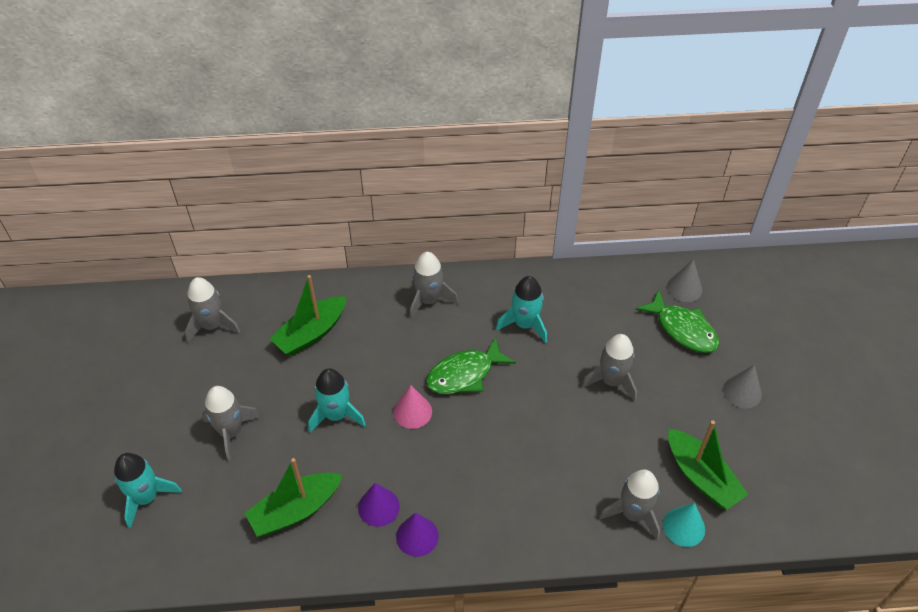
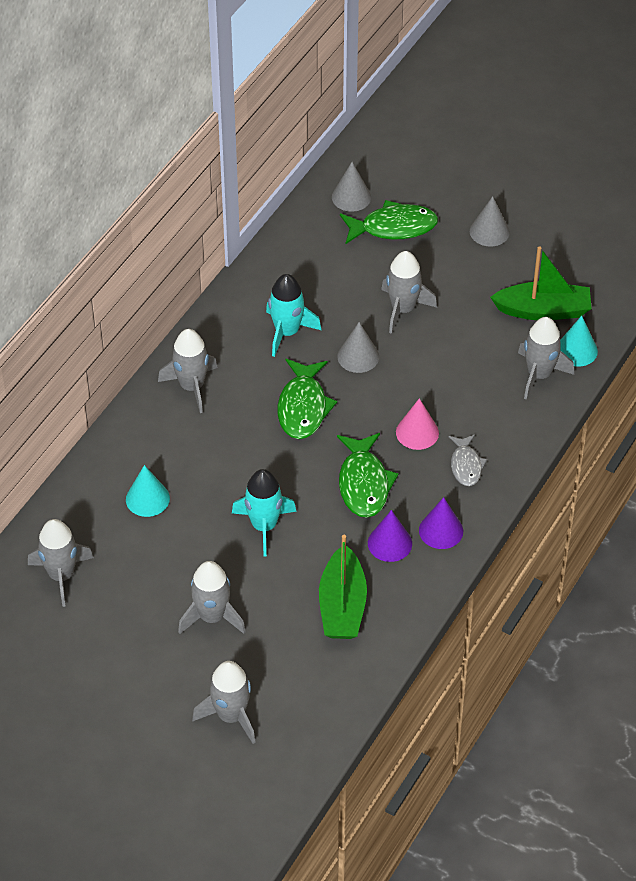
camera: 55 degrees left, 0 degrees up
(146, 497) = (231, 716): turquoise rocket -> grey rocket
(311, 333) = (147, 499): green boat -> turquoise cone
(412, 411) = (310, 467): pink cone -> pink cone (417, 432)
(423, 455) = (363, 483): none -> green fish
(496, 515) = (466, 465): none -> grey fish
(541, 380) = (358, 356): none -> grey cone

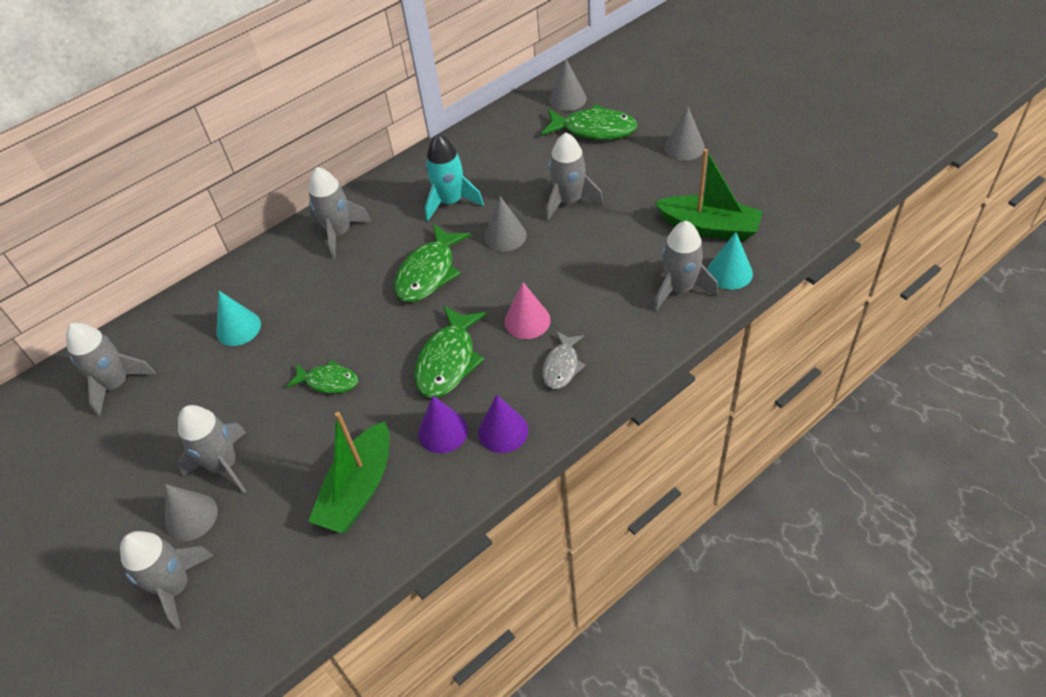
camera: 25 degrees right, 0 degrees up
(209, 663) = (191, 517): none -> grey cone
(264, 526) = (328, 381): turquoise rocket -> green fish

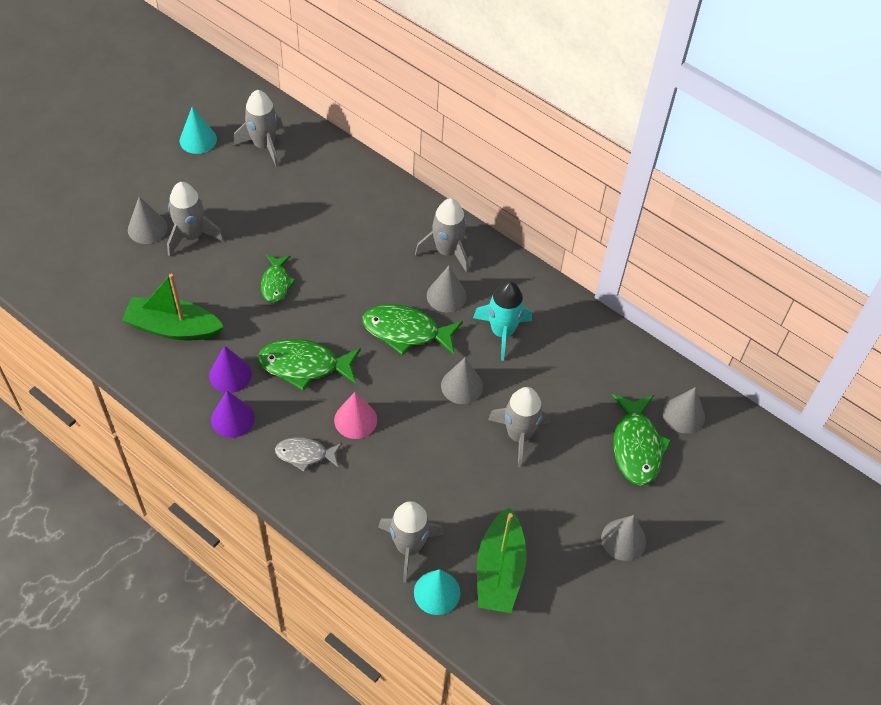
camera: 70 degrees right, 5 degrees up
(175, 587) = (91, 236): grey rocket -> none
(238, 328) = (327, 207): turquoise cone -> turquoise cone (198, 140)
(394, 238) = (446, 296): none -> grey cone

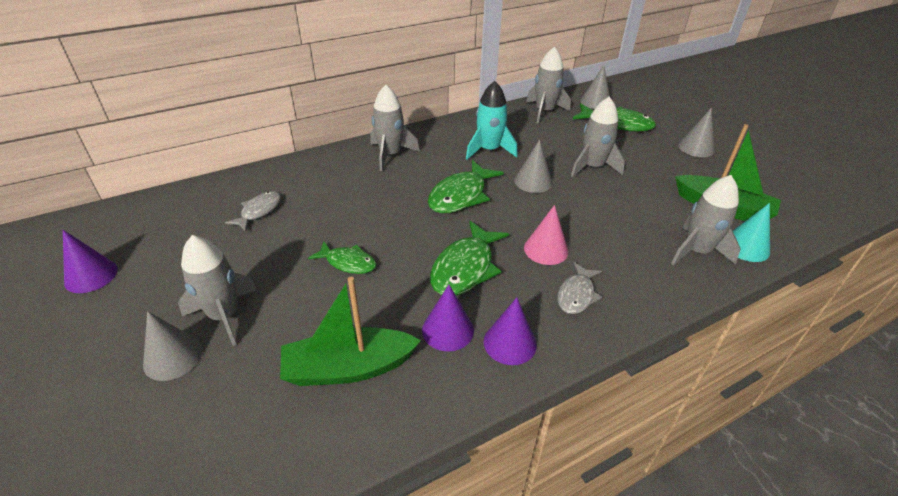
camera: 65 degrees left, 15 degrees down
(173, 328) = (348, 368): green boat -> green boat turned 45 degrees clockwise
(198, 140) = (91, 275): turquoise cone -> purple cone
(264, 145) = (160, 227): grey rocket -> grey rocket (544, 111)
(312, 195) = (259, 211): none -> grey fish
(446, 296) = (436, 166): grey cone -> none

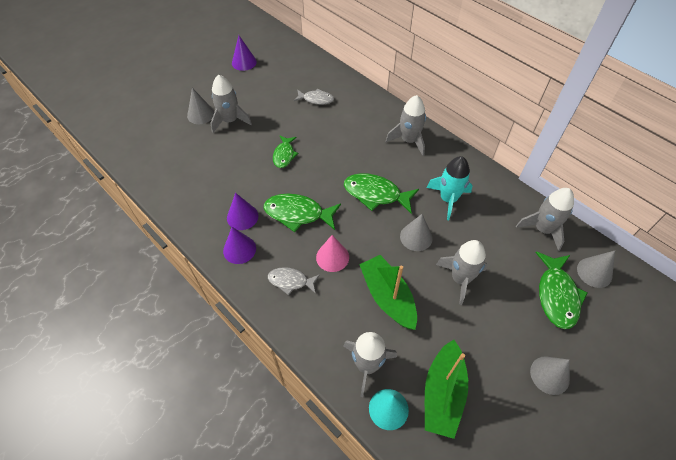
camera: 75 degrees right, 15 degrees up
(348, 368) = (207, 181): green boat -> green boat (388, 297)

